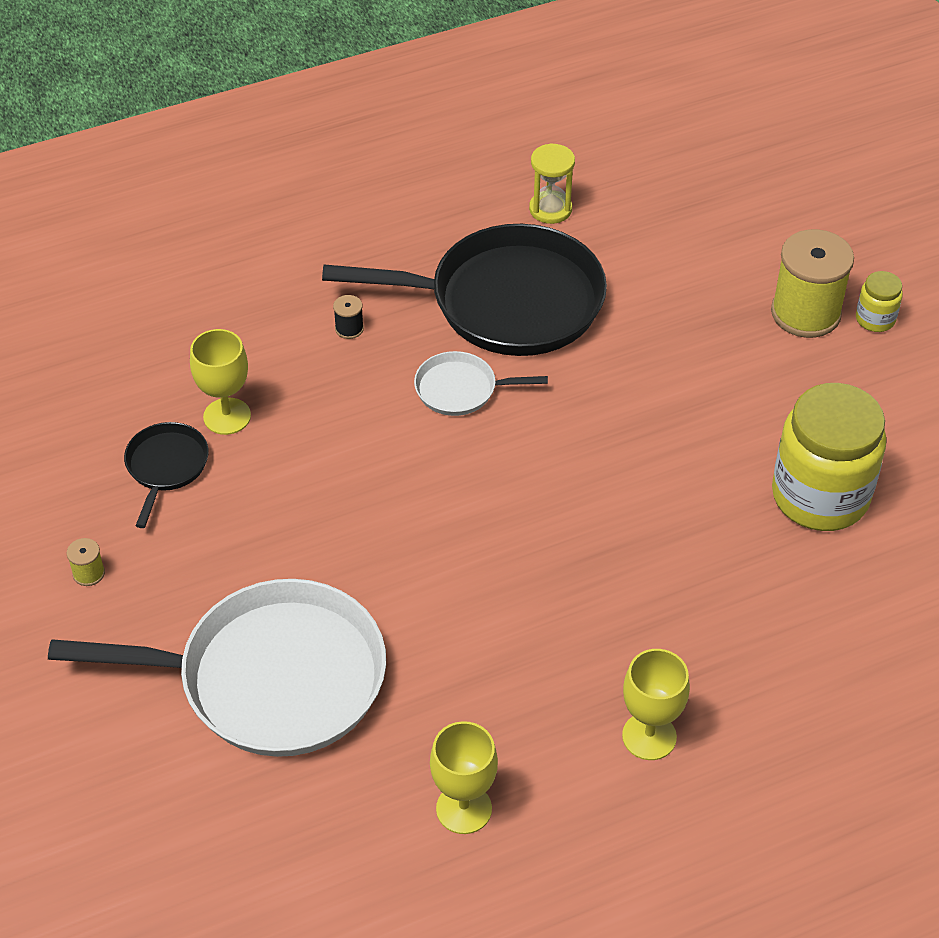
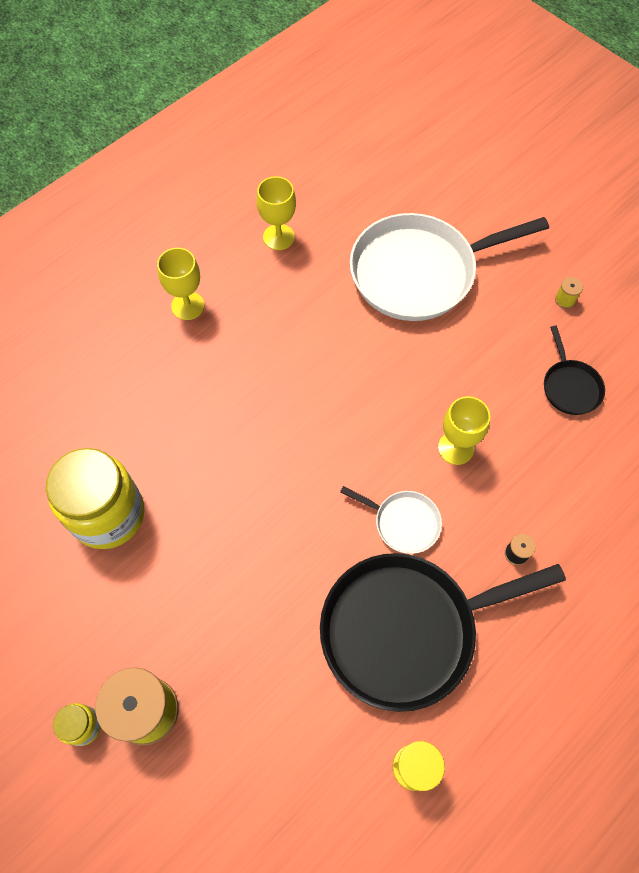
camera: 160 degrees right, 15 degrees up
(227, 416) = (556, 440): yellow goblet -> yellow goblet (456, 448)
(460, 389) = (403, 522): white pan -> white pan turned 45 degrees clockwise

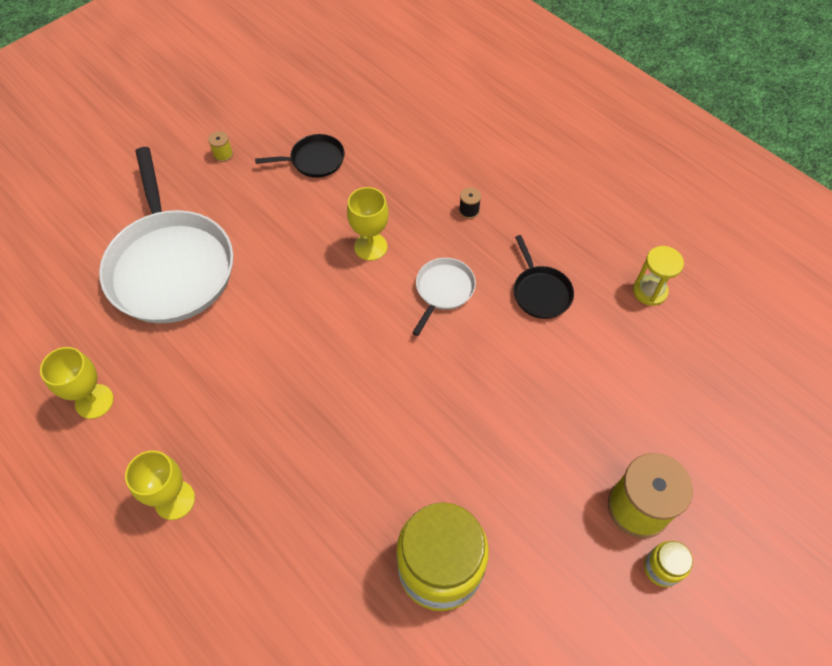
camera: 90 degrees left, 5 degrees down
(405, 630) = (540, 292): black pan -> black pan, size x0.45

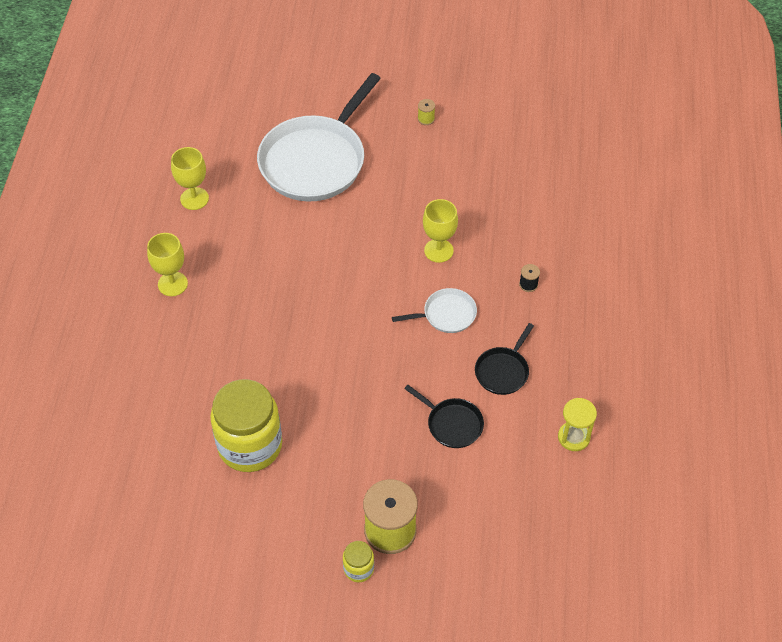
camera: 50 degrees right, 5 degrees down
(314, 160) = (475, 169): black pan -> black pan (452, 424)

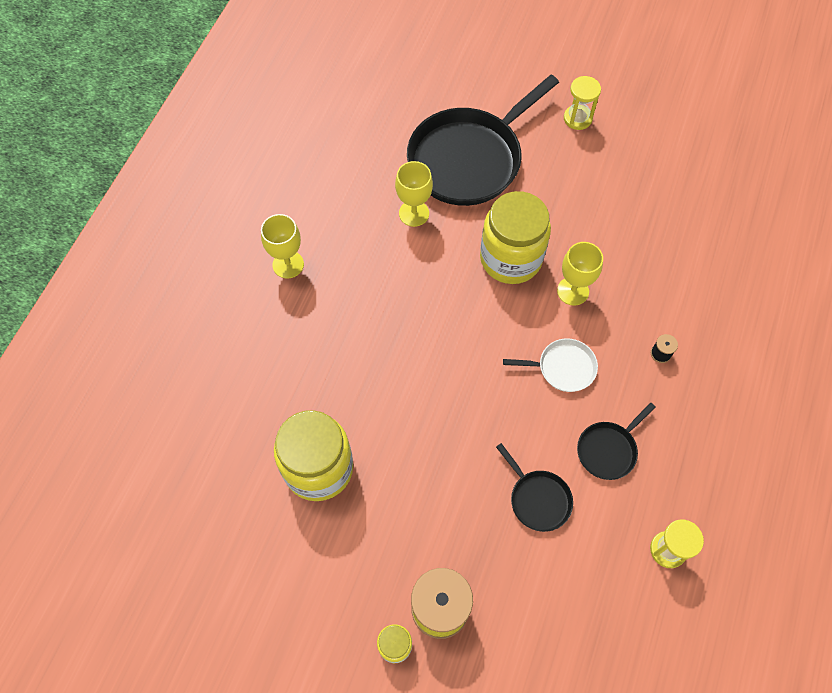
camera: 15 degrees right, 10 degrees up
(194, 199) = (335, 174): yellow goblet -> yellow goblet (414, 213)
(315, 161) = (468, 159): white pan -> black pan
(376, 236) = (510, 258): none -> yellow jar
(405, 107) = (577, 118): none -> yellow hourglass
(426, 119) = (596, 137): yellow spool -> none

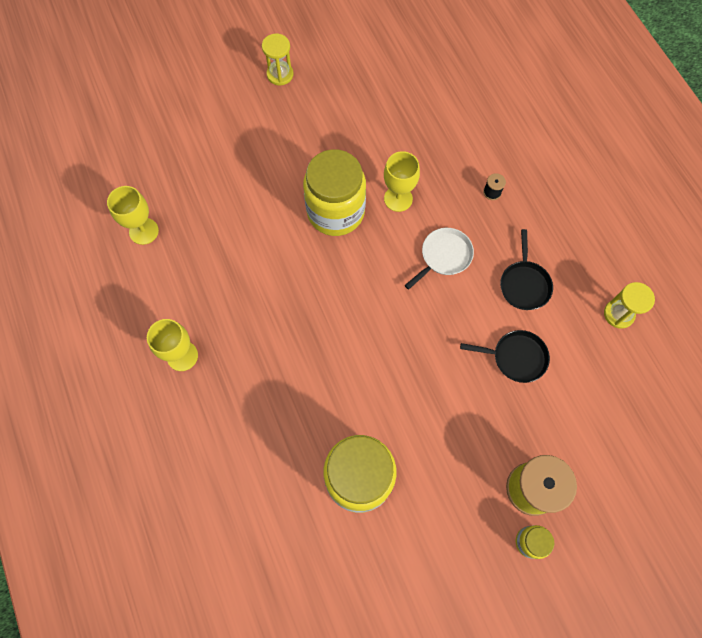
camera: 45 degrees left, 5 degrees up
(414, 213) = (236, 237): yellow goblet -> yellow goblet (144, 231)
(468, 159) = (234, 165): black pan -> none

